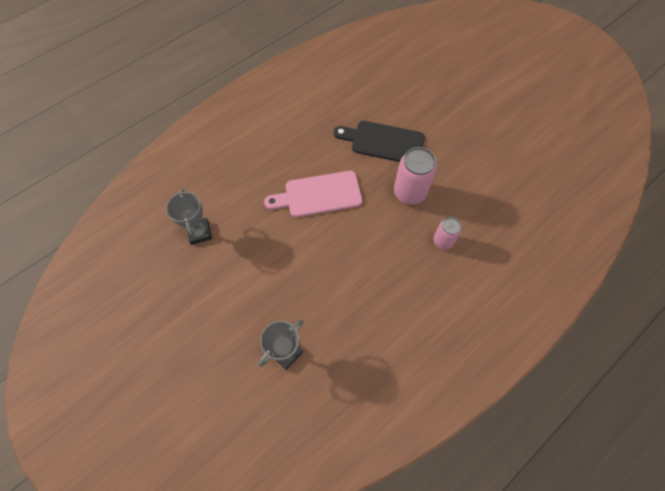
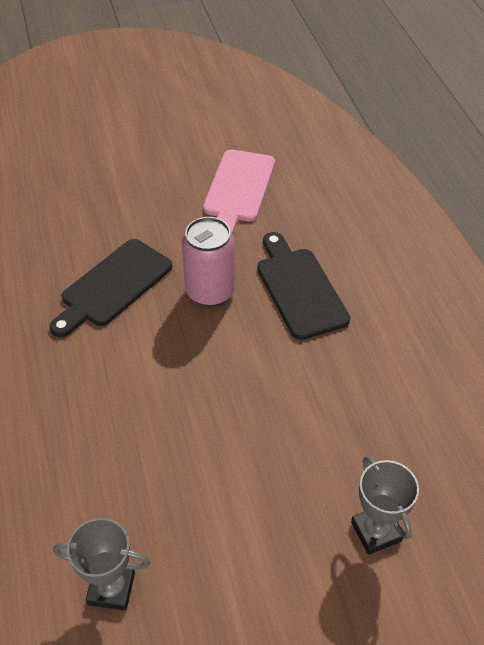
camera: 65 degrees left, 15 degrees down
(319, 195) = (148, 394): pink cutting board -> pink cutting board (238, 190)
(443, 241) = (299, 289): pink can -> black cutting board

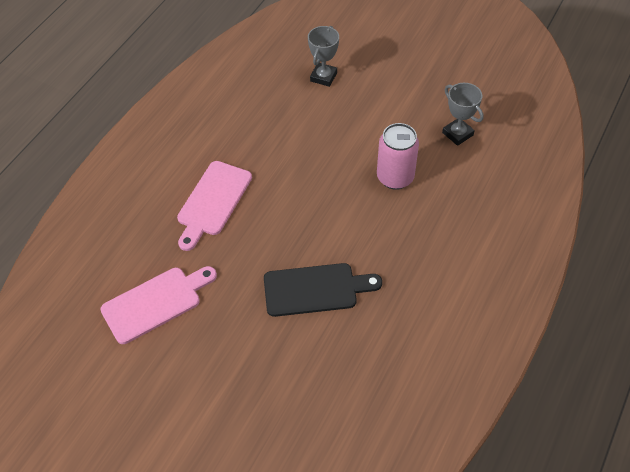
camera: 135 degrees left, 5 degrees up
(210, 292) = (263, 239): pink can -> pink can (395, 177)
(299, 289) = (213, 202): black cutting board -> pink cutting board

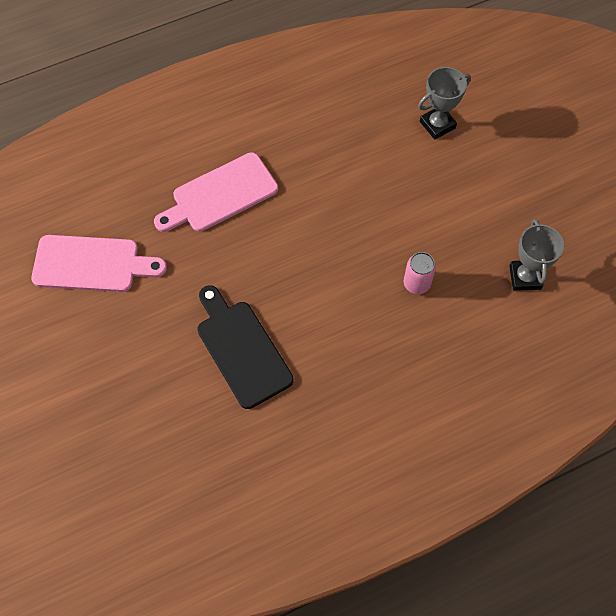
camera: 35 degrees right, 10 degrees up
(315, 289) = (241, 349): black cutting board -> black cutting board turned 150 degrees counterclockwise
(395, 177) = (416, 284): pink can -> pink can, size x0.59

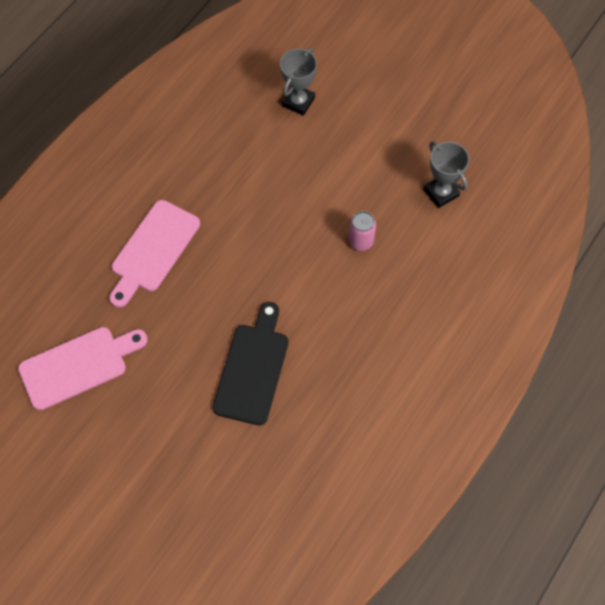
camera: 30 degrees left, 0 degrees up
(241, 349) = (252, 369): black cutting board -> black cutting board turned 75 degrees clockwise

